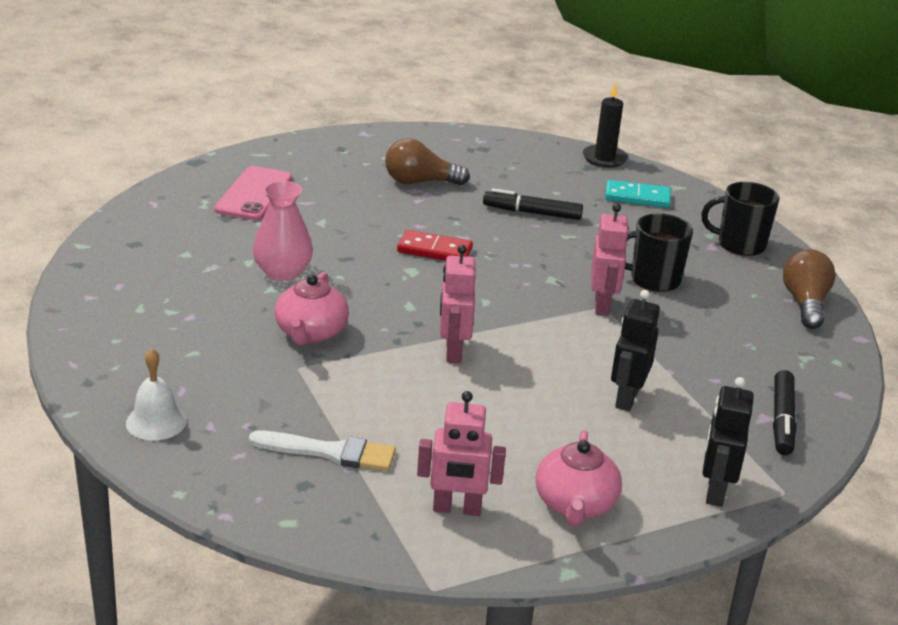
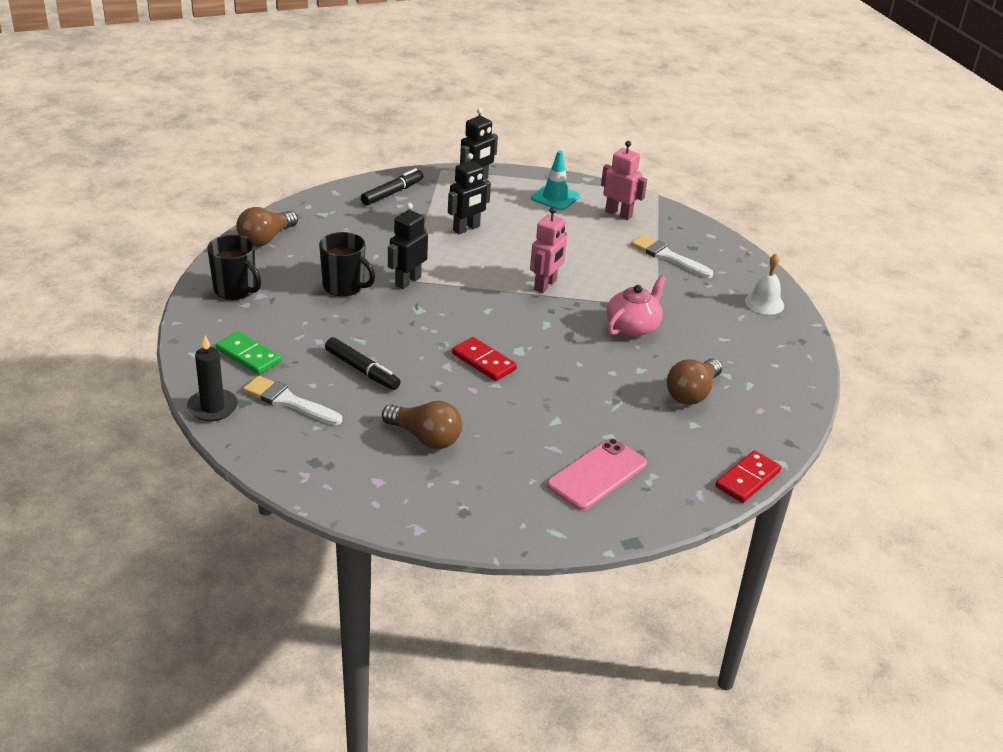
camera: 150 degrees left, 5 degrees up
(112, 224) = (748, 479): none -> red domino
(201, 281) = (692, 393): none -> brown light bulb
(282, 272) = (622, 381): pink vase -> none
(556, 176) = (289, 401): none -> white brush
(575, 504) = (555, 197): pink teapot -> turquoise traffic cone
(602, 305) = (407, 281): pink robot -> black robot
(637, 197) = (248, 356): turquoise domino -> green domino

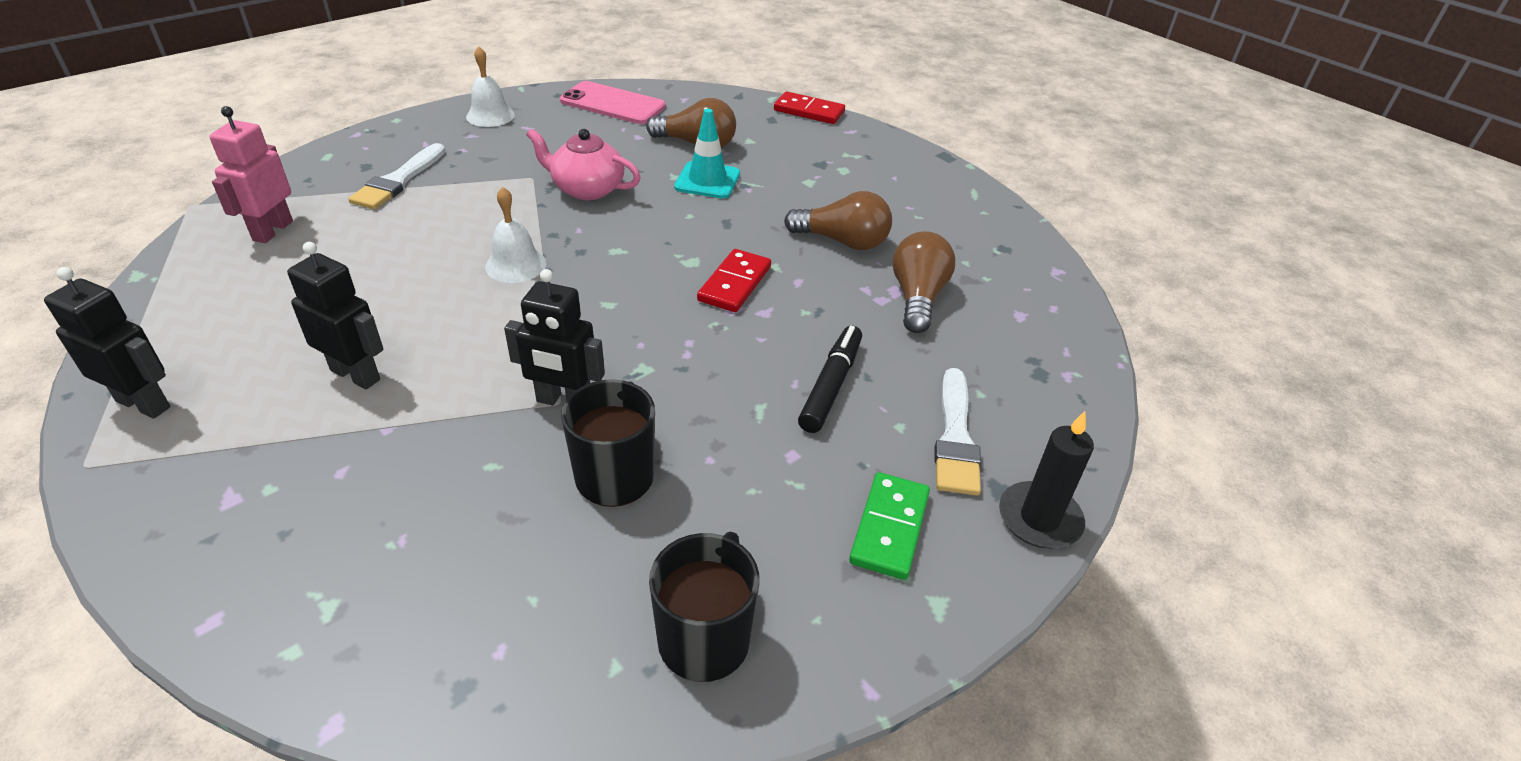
camera: 110 degrees left, 5 degrees up
(266, 239) = (476, 673): brown light bulb -> brown light bulb (842, 241)
(392, 193) = (209, 516): black marker -> none
(545, 285) = (515, 265): pink robot -> white bell
(555, 197) = (217, 297): turquoise traffic cone -> turquoise traffic cone (707, 180)
(597, 474) = (873, 182): pink phone -> pink phone (613, 104)

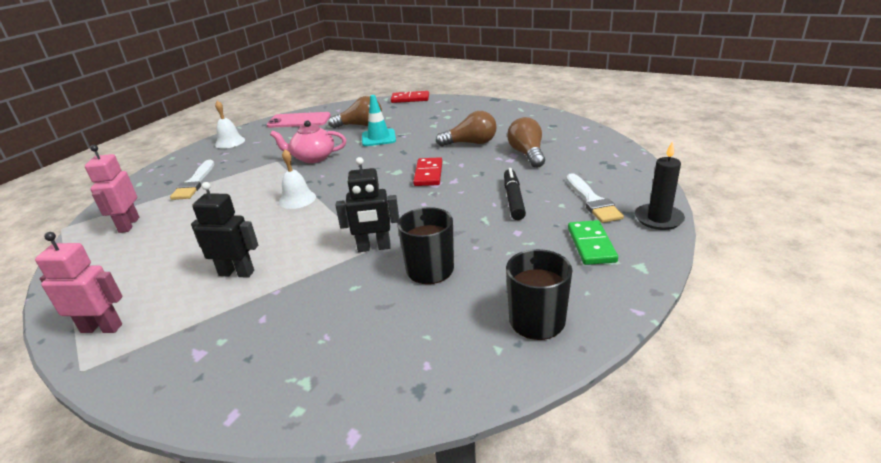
camera: 15 degrees left, 10 degrees down
(144, 404) = (102, 328): black robot -> pink robot

